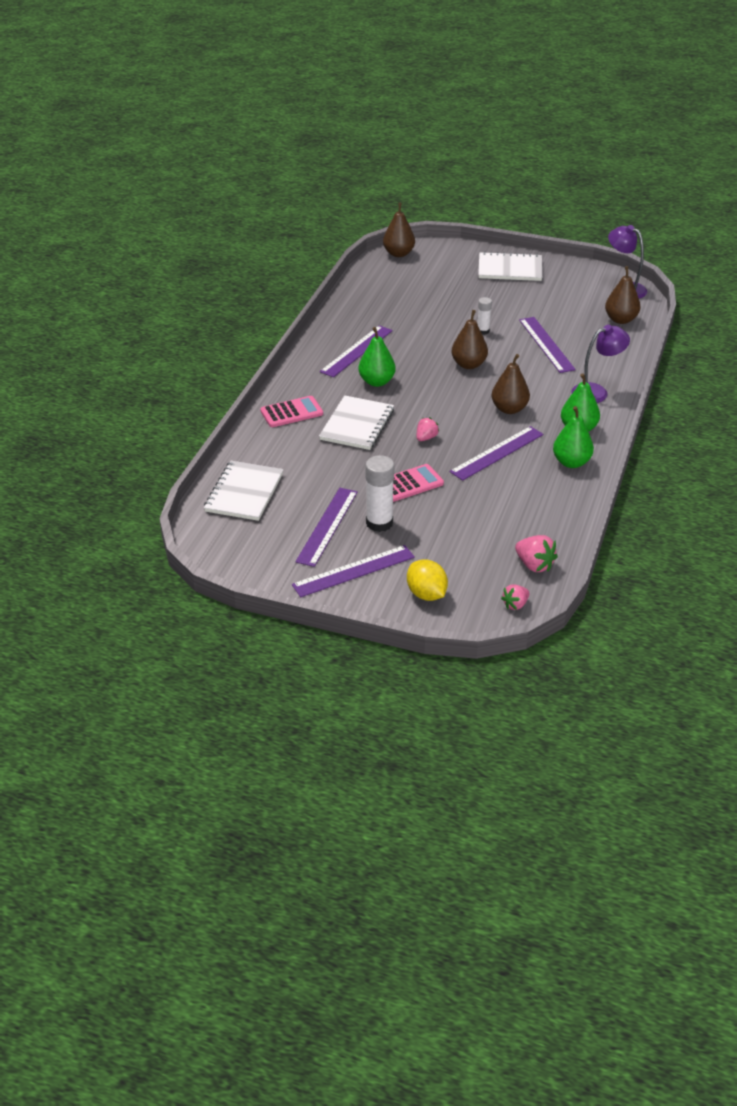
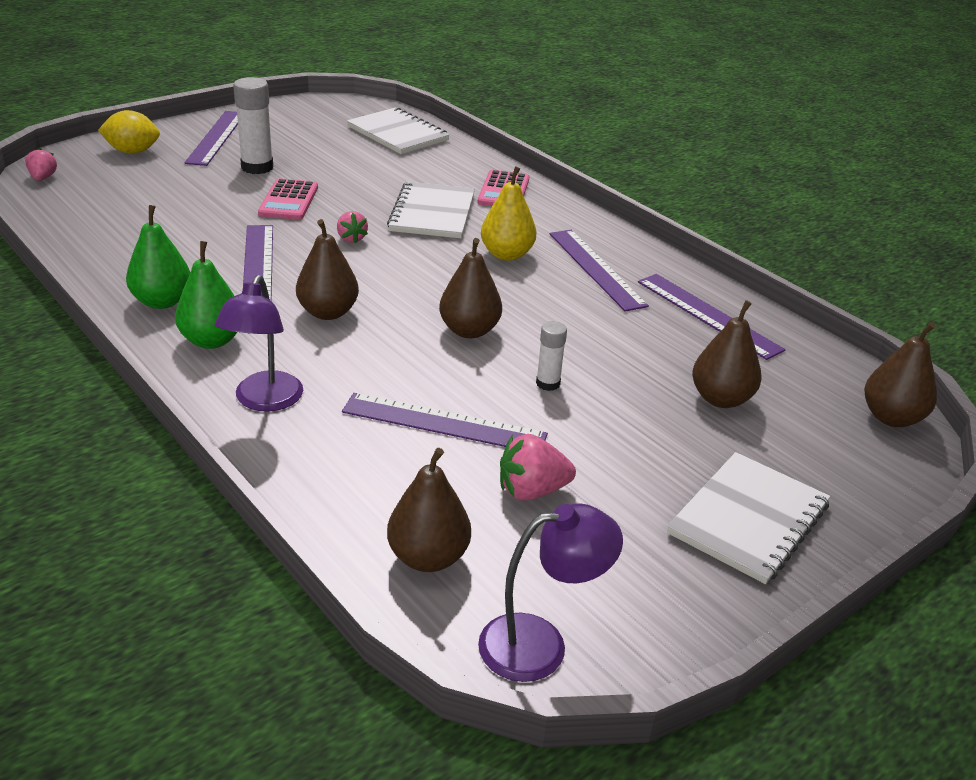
camera: 120 degrees right, 5 degrees down
(327, 526) = (293, 147): purple ruler -> purple ruler (708, 315)
(357, 425) = (432, 213): white notebook -> white notebook turned 45 degrees clockwise
(376, 382) = (507, 254): green pear -> yellow pear
(437, 290) = (721, 399): none -> brown pear
(534, 565) = (66, 207): pink strawberry -> pink strawberry (531, 491)

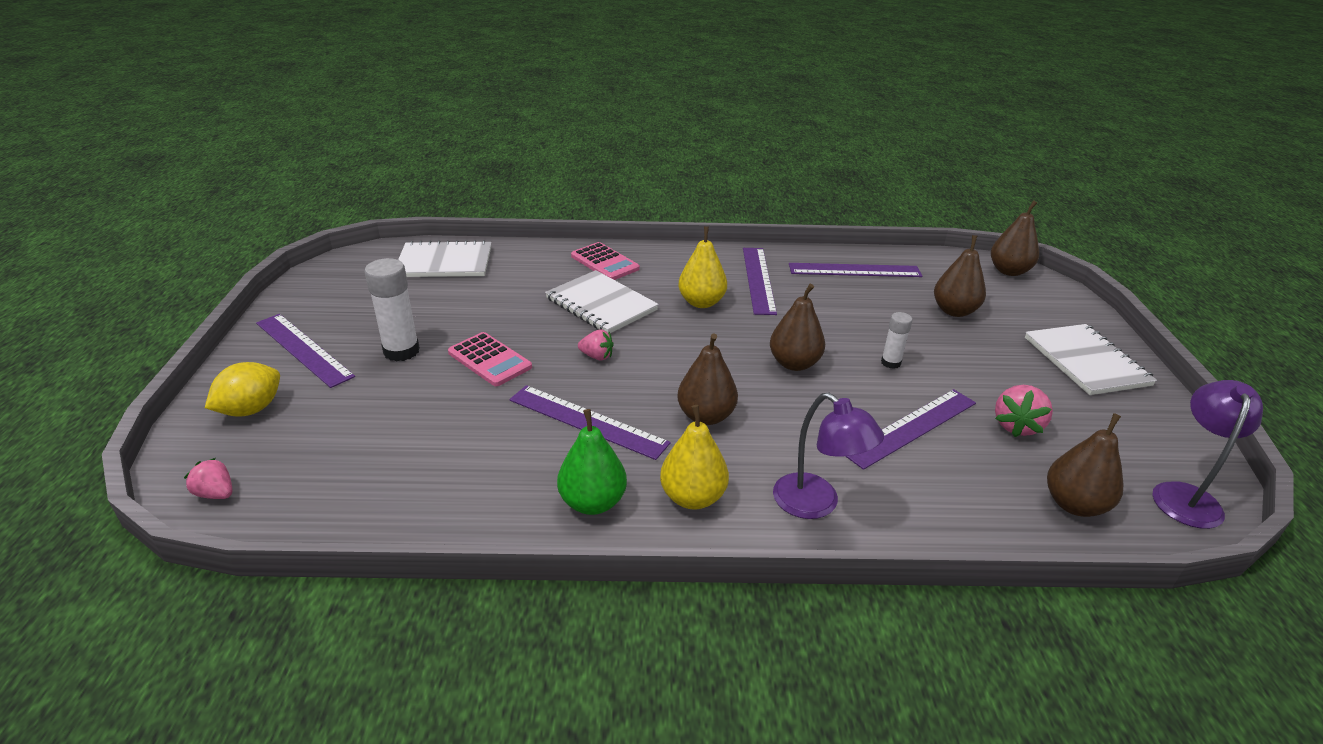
camera: 50 degrees left, 0 degrees up
(212, 340) = (693, 497): green pear -> yellow pear
(596, 269) = (758, 279): purple ruler -> purple ruler turned 75 degrees clockwise

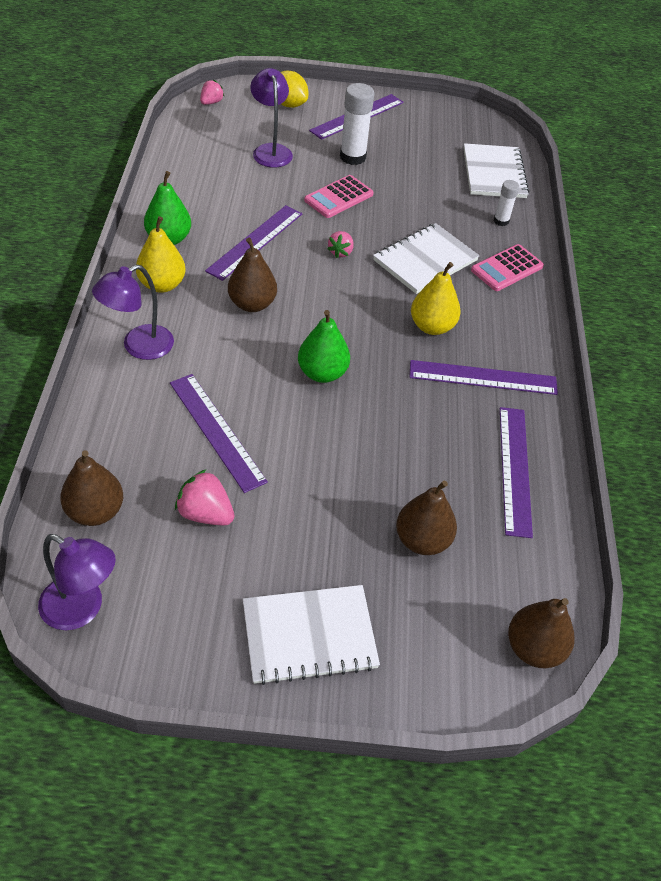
camera: 90 degrees right, 15 degrees up
(376, 420) = (270, 150): none -> purple lamp
(794, 363) = (322, 373): brown pear -> green pear
(890, 363) = (319, 446): white glue stick -> white glue stick (501, 221)

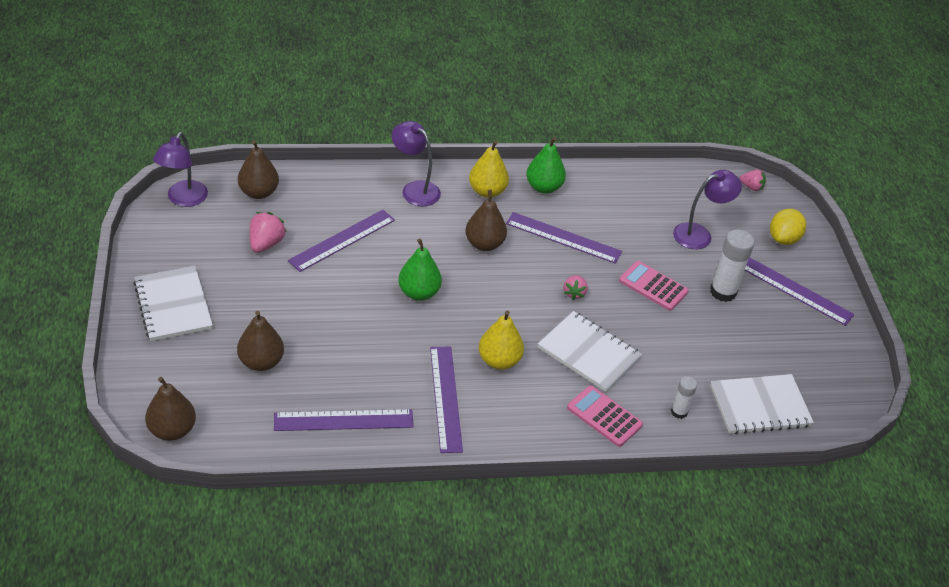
camera: 80 degrees right, 5 degrees down
(340, 252) = (574, 293): pink strawberry -> pink strawberry turned 90 degrees counterclockwise

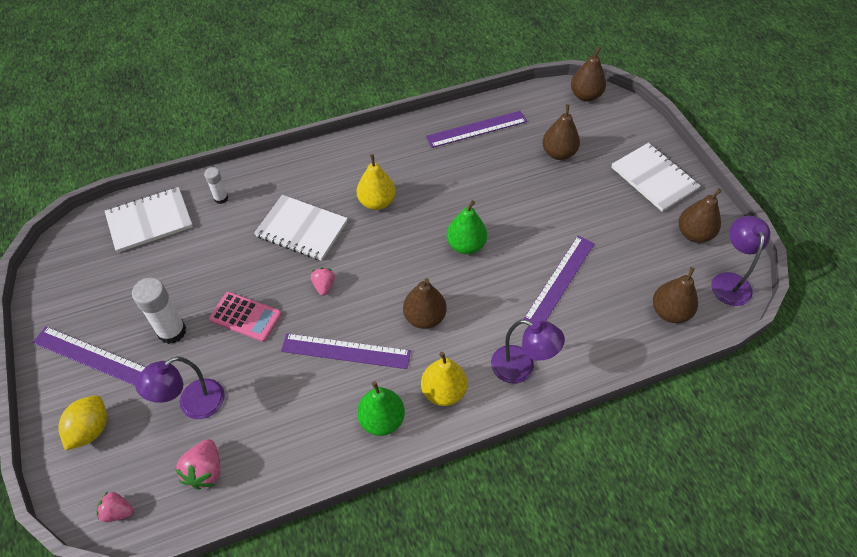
camera: 170 degrees right, 10 degrees up
(180, 243) = (694, 234): none -> brown pear
(266, 244) = (623, 256): pink strawberry -> pink strawberry (205, 471)
(446, 398) = (409, 162): purple ruler -> none
(604, 416) = (282, 179): pink calculator -> none

